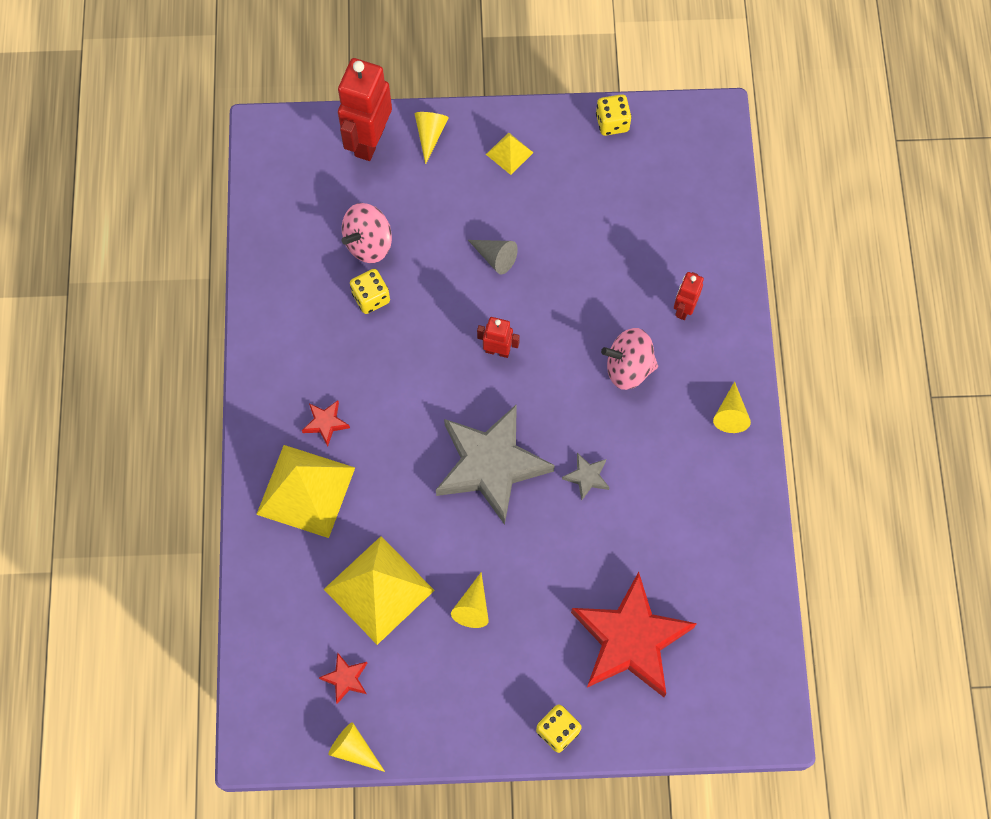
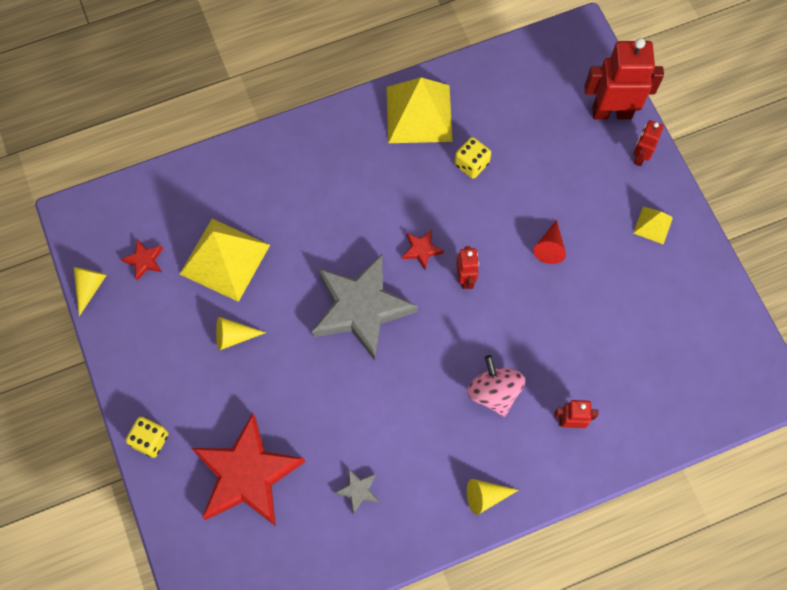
camera: 70 degrees right, 0 degrees up
(305, 491) = (287, 176): yellow pyramid -> yellow pyramid (419, 113)
(325, 423) = (349, 170): red star -> red star (421, 250)
(368, 243) = (519, 145): pink spinning top -> none
(430, 135) = (640, 156): yellow cone -> red robot
(495, 257) = (550, 247): grey cone -> red cone
(587, 477) = (379, 390): grey star -> grey star (358, 491)
(612, 123) = (724, 300): yellow dice -> none

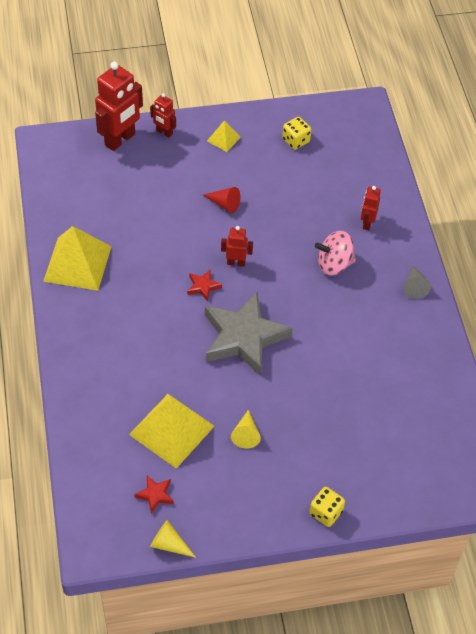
camera: 80 degrees left, 15 degrees down
(247, 475) = (369, 443): red star -> none
(358, 491) = (396, 368): grey star -> none
(471, 164) = (136, 238): yellow dice -> yellow dice (296, 140)
(486, 496) = (414, 286): yellow cone -> grey cone
(611, 112) = (120, 140): red robot -> red robot turned 150 degrees counterclockwise

